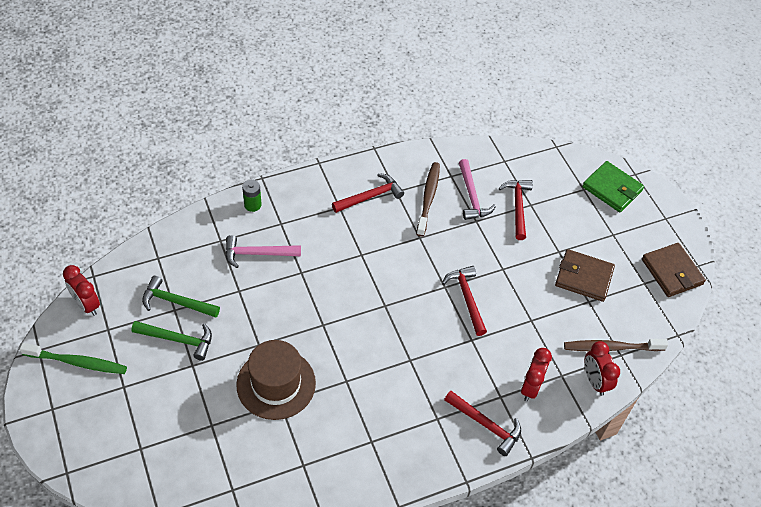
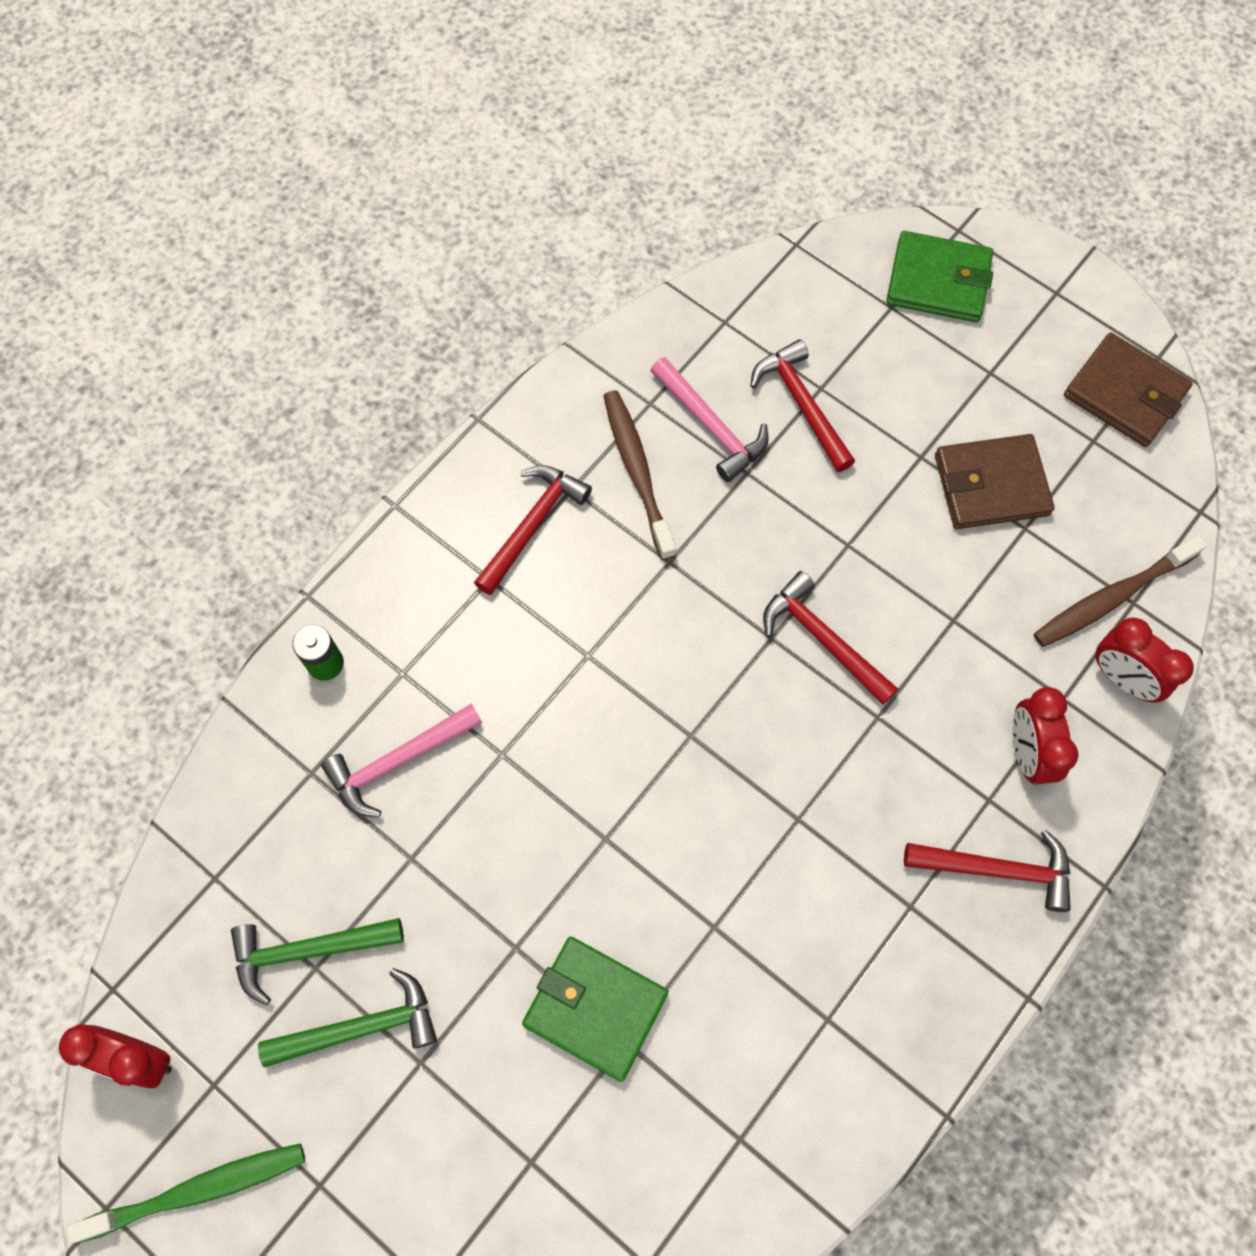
camera: 25 degrees left, 15 degrees up
(276, 384) = (595, 1008): brown hat -> green wallet

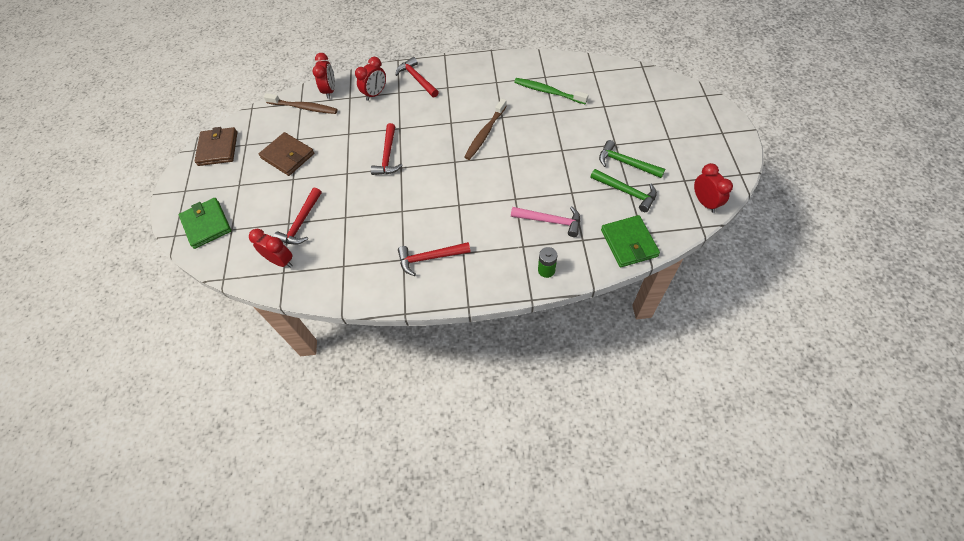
camera: 130 degrees left, 10 degrees down
(198, 1190) = (707, 160): green toothbrush -> green toothbrush (548, 92)
(595, 1008) = (553, 123): green wallet -> green wallet (629, 243)
(637, 471) = (376, 246): brown toothbrush -> brown toothbrush (485, 133)
(711, 426) = (335, 241): pink hammer -> none
(751, 331) = (281, 261): none -> red clock

